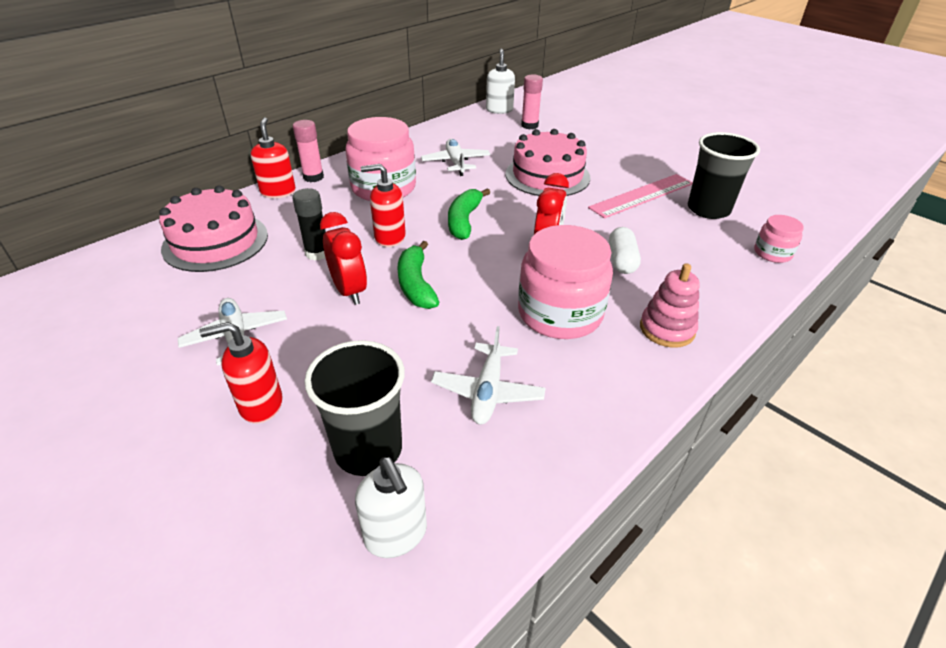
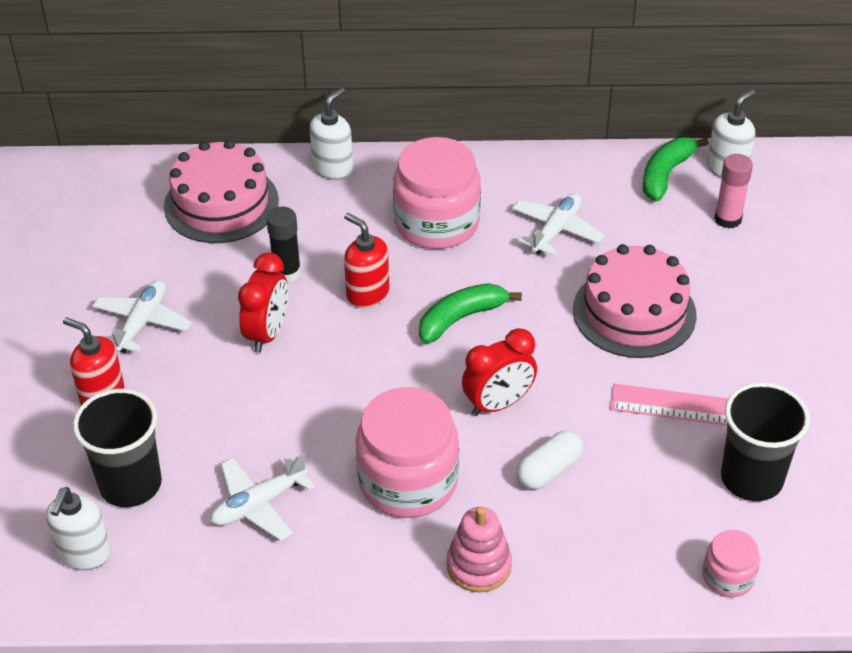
camera: 45 degrees right, 5 degrees up
(278, 192) = (333, 168): red soap dispenser -> white soap dispenser
(313, 177) = (386, 166): pink glue stick -> none
(416, 284) = (327, 364): green banana -> green banana (666, 174)

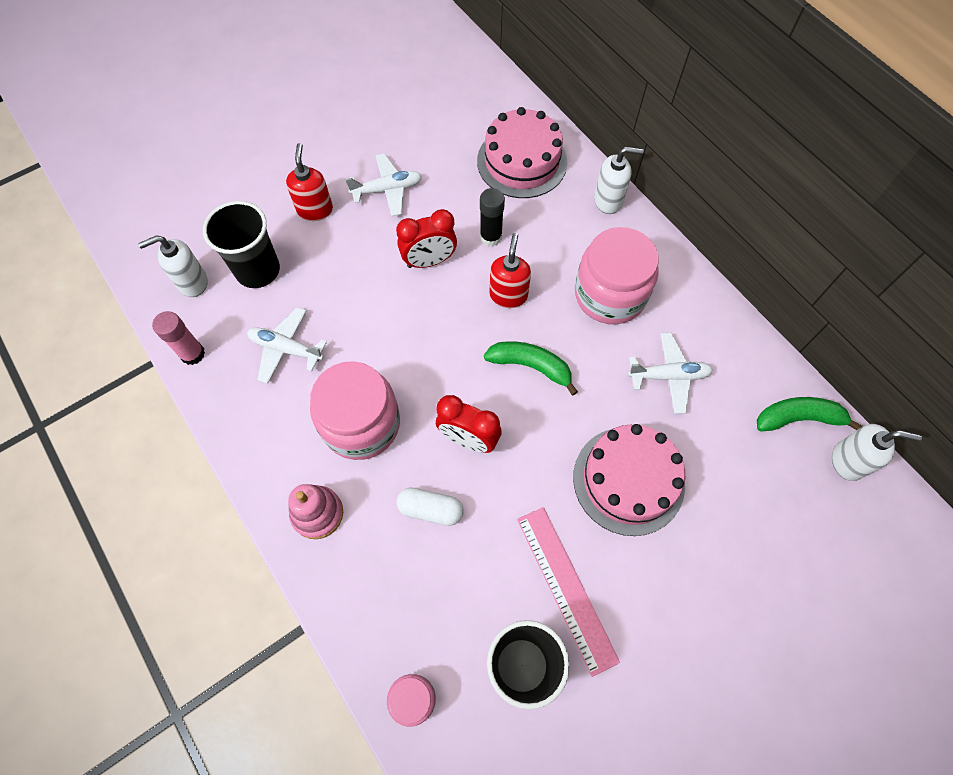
camera: 55 degrees right, 20 degrees up
(728, 219) = (789, 494): pink glue stick -> pink glue stick (192, 354)

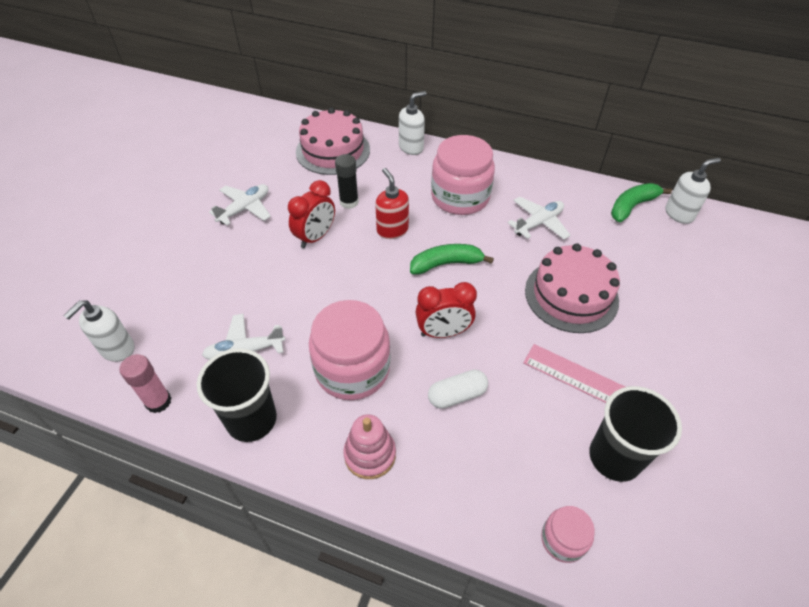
camera: 35 degrees left, 15 degrees down
(258, 270) = (174, 310): black cup -> black cup (251, 420)
(315, 210) = (194, 247): red soap dispenser -> none

